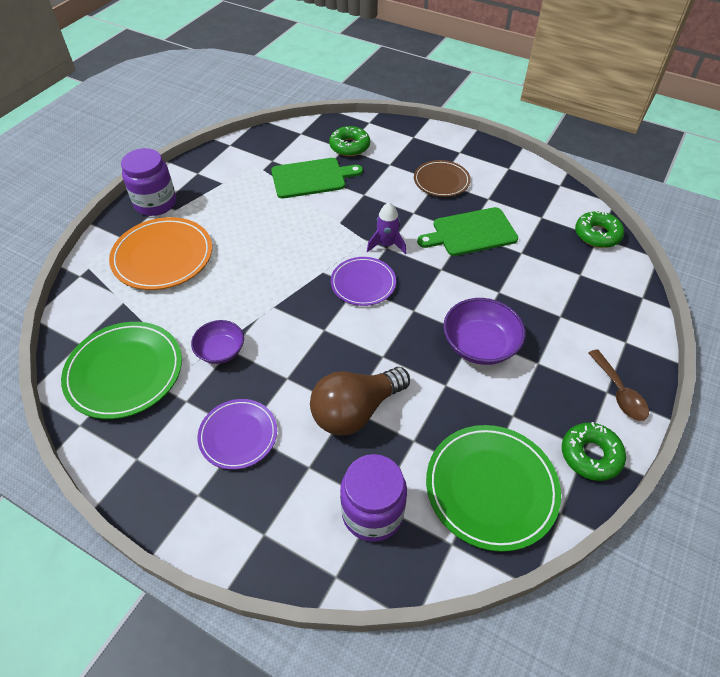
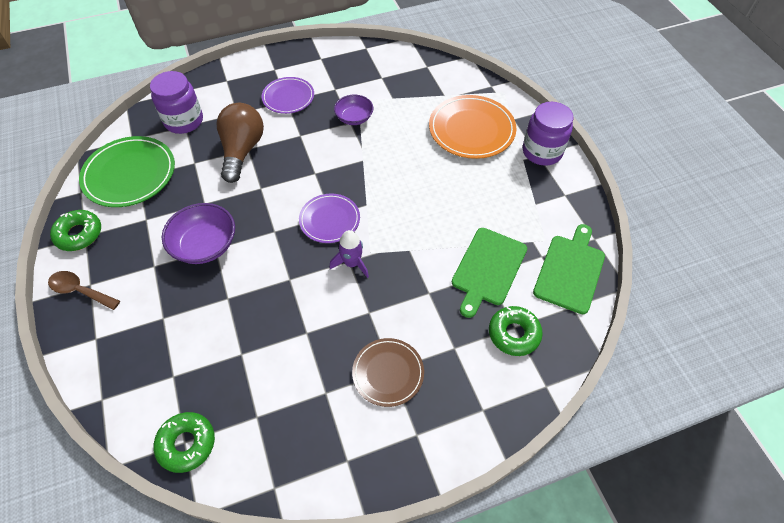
camera: 130 degrees right, 5 degrees up
(124, 372) = (383, 75): green plate -> none
(471, 232) = (301, 336): green cutting board -> green cutting board (570, 271)

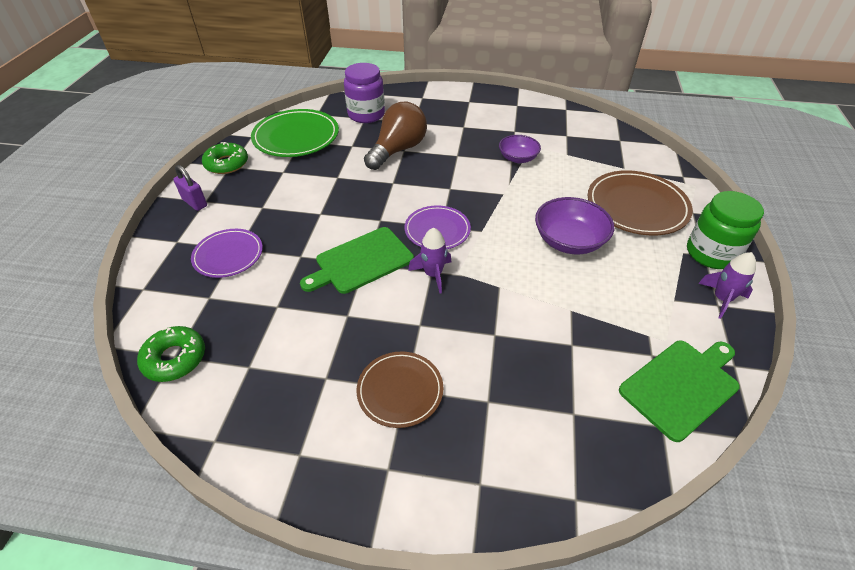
camera: 30 degrees right, 10 degrees down
(80, 291) = (195, 203): brown spoon -> purple padlock
(205, 245) = (314, 208): purple bowl -> purple bowl (569, 241)
(288, 97) = (467, 124): purple plate -> purple plate (228, 255)
(471, 130) = (637, 206): orange plate -> brown plate
(488, 269) = (577, 340): green cutting board -> green cutting board (361, 261)
(514, 334) = (568, 420): green donut -> none
(542, 152) = (711, 253): purple jar -> green jar
(565, 189) = (721, 299): none -> purple rocket

